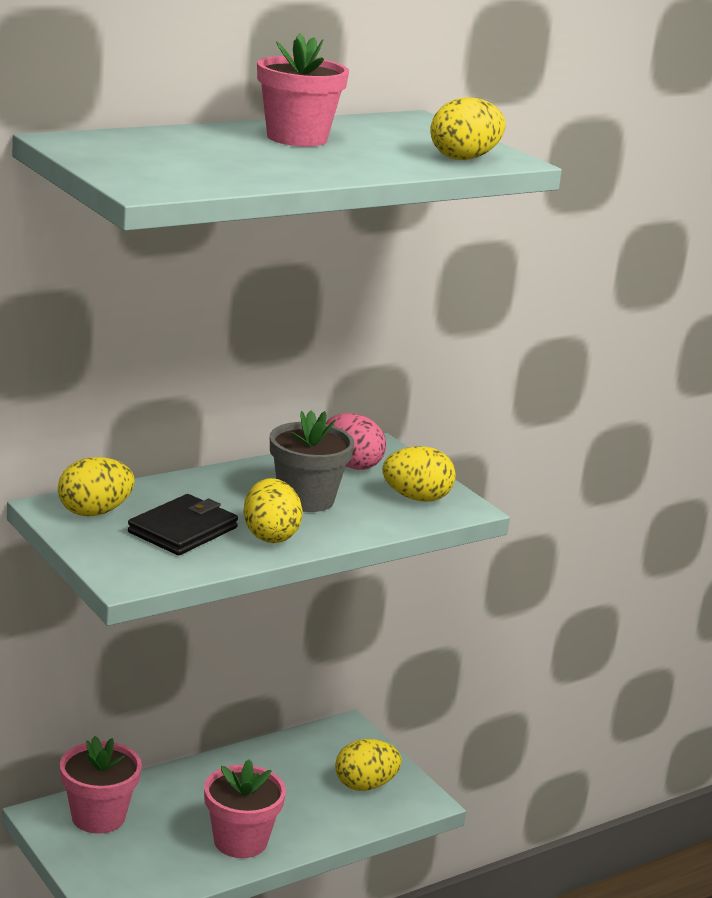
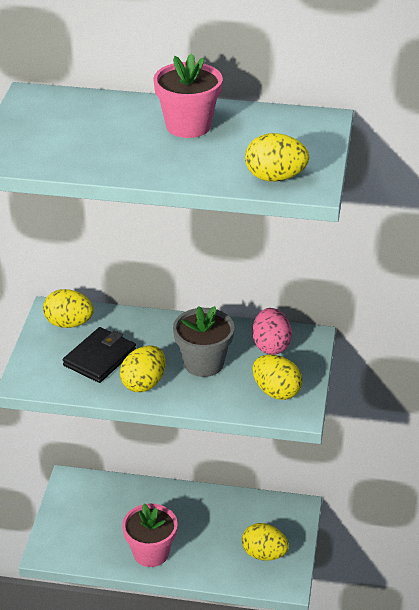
camera: 45 degrees right, 15 degrees up
(98, 817) = (94, 496): pink flower pot -> none
(183, 530) = (100, 358): black wallet -> black wallet turned 45 degrees counterclockwise

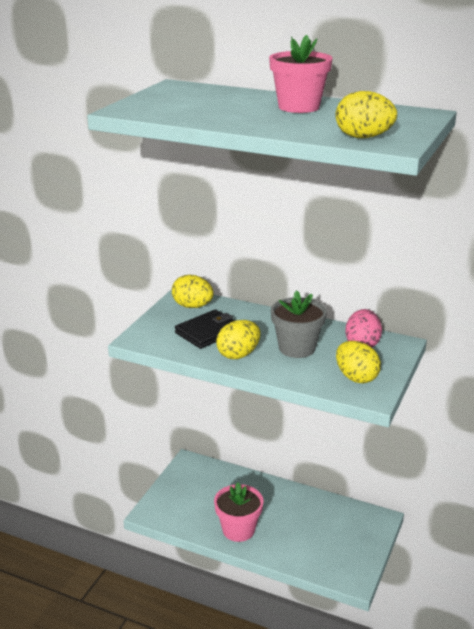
camera: 15 degrees right, 10 degrees down
(264, 554) = (339, 550): yellow egg -> none

